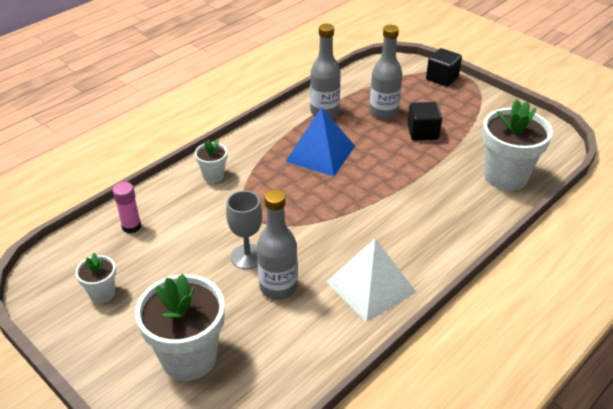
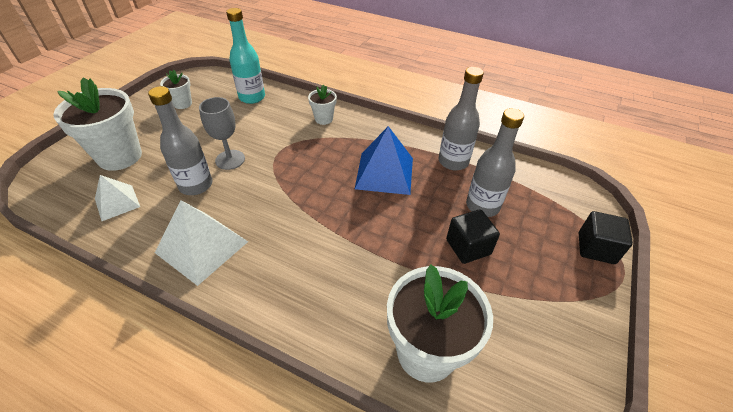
camera: 70 degrees right, 5 degrees up
(131, 226) = (252, 97): pink glue stick -> turquoise bottle
(278, 356) = (117, 202): none -> white pyramid

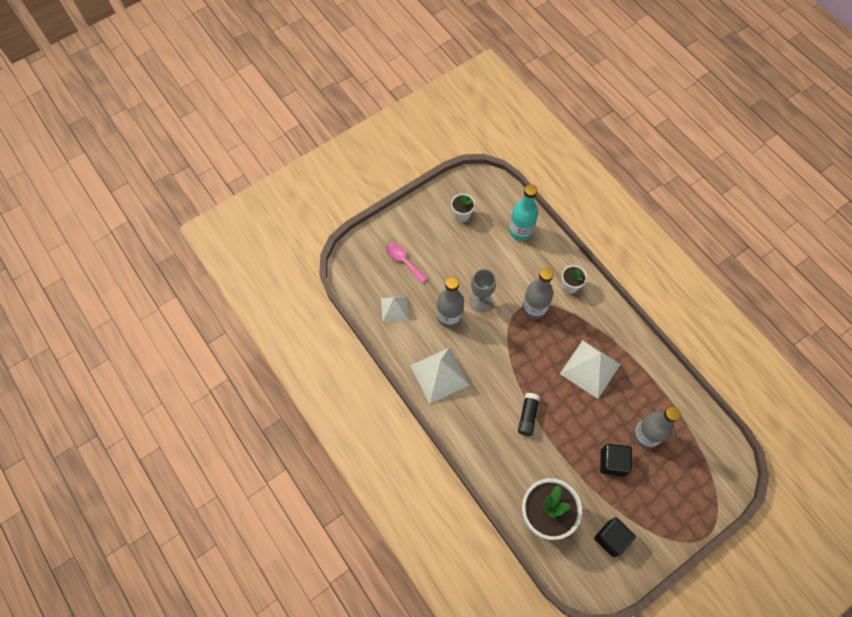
camera: 30 degrees right, 20 degrees up
(120, 156) = (403, 261): white flower pot -> pink spoon
(339, 243) = (527, 416): none -> black glue stick
(384, 173) = (590, 368): blue pyramid -> white pyramid
(453, 162) = (651, 383): grey bottle -> grey bottle (534, 308)
(596, 248) = (703, 509): black cube -> black cube (611, 538)

